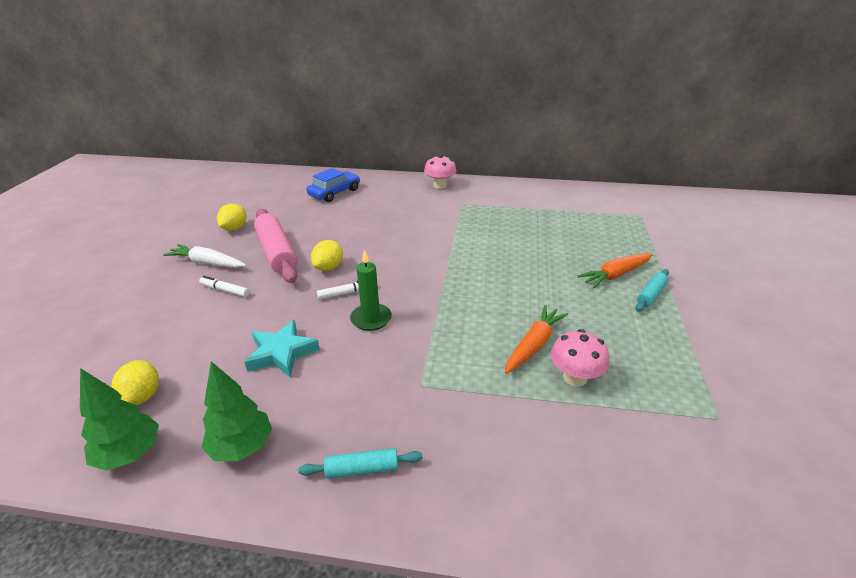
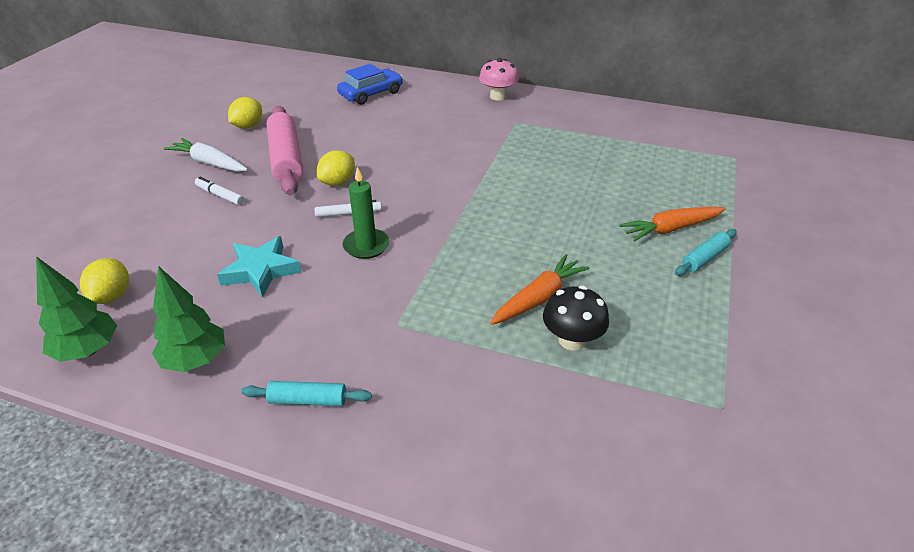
camera: 10 degrees right, 5 degrees up
(575, 377) = (572, 340): pink mushroom -> black mushroom

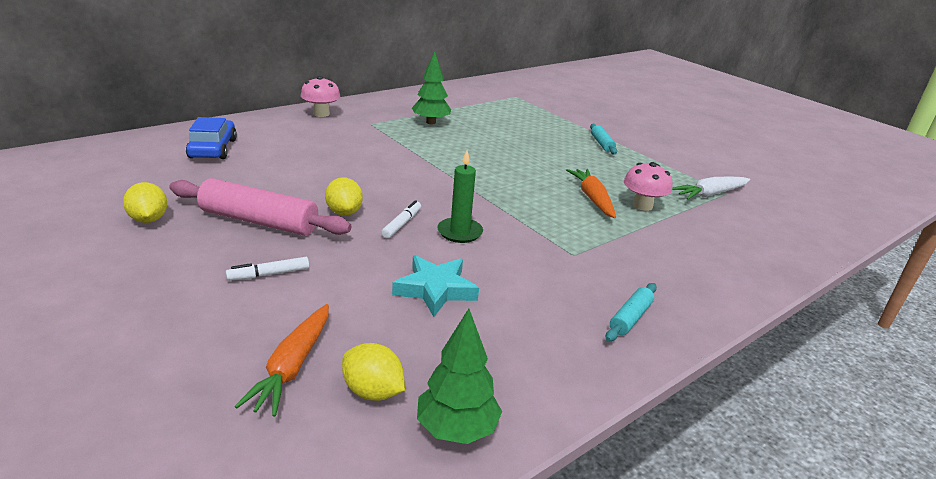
camera: 60 degrees left, 10 degrees down
(195, 360) = (535, 360): green tree -> green tree (431, 122)
(209, 163) = (188, 262): white carrot -> white carrot (710, 194)
(572, 340) = (642, 206): black mushroom -> pink mushroom
(671, 229) = (565, 139): orange carrot -> orange carrot (292, 366)

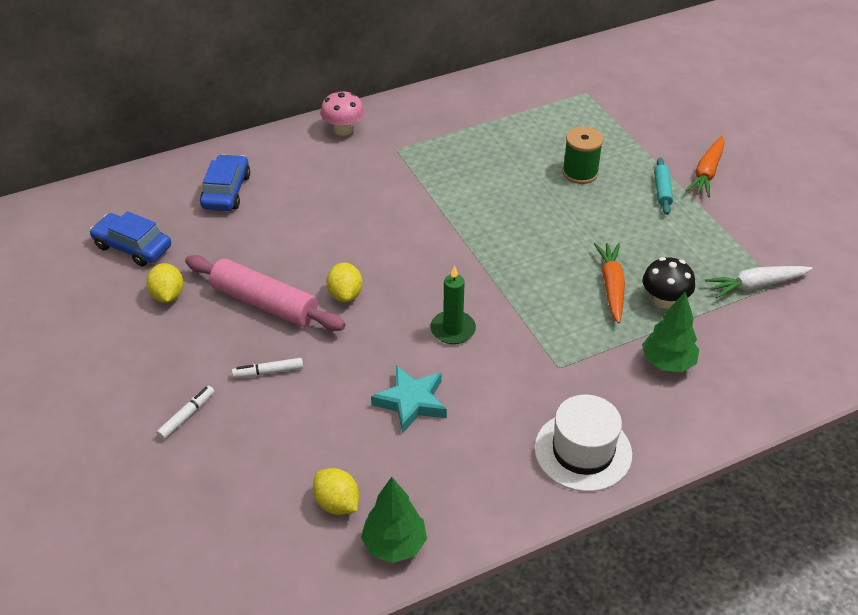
camera: 15 degrees right, 15 degrees up
(110, 186) = (132, 247): none -> blue car
(292, 366) = (279, 473): orange carrot -> orange carrot (707, 173)
(402, 224) = (398, 314): white marker -> white marker (187, 416)
(431, 122) = (466, 147): green tree -> green tree (667, 363)
(531, 135) = (580, 173): none -> green spool
(630, 318) = (583, 451): turquoise rolling pin -> white hat
(642, 206) = (664, 300): pink mushroom -> black mushroom

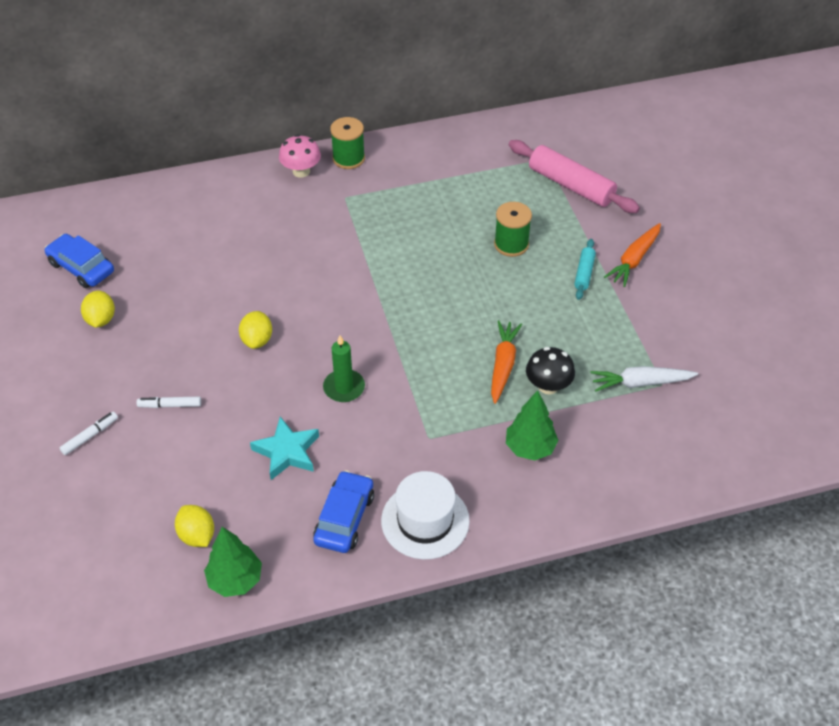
camera: 10 degrees right, 5 degrees up
(226, 191) = (177, 222): blue car -> blue car (344, 518)
(265, 303) = (184, 338): pink rolling pin -> pink rolling pin (571, 185)
(389, 113) = (348, 158): none -> green spool

